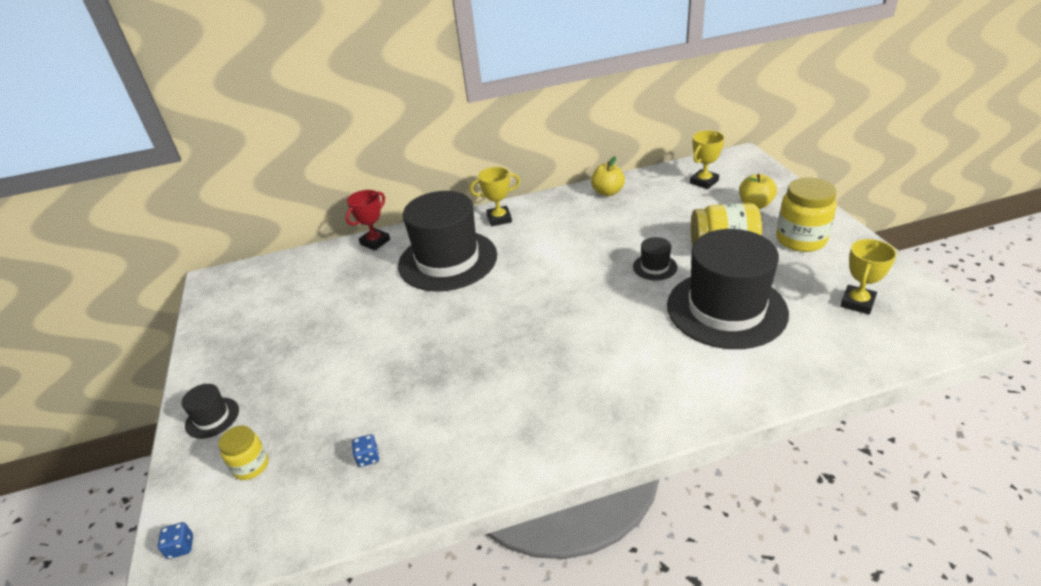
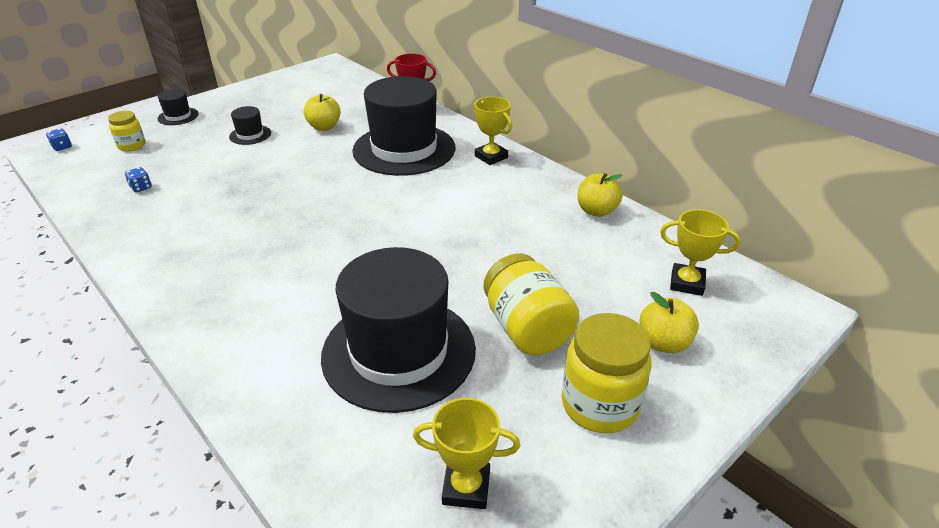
camera: 60 degrees right, 0 degrees up
(358, 302) = (324, 127): none -> yellow apple
(655, 267) = (458, 278): black hat -> black hat (250, 135)

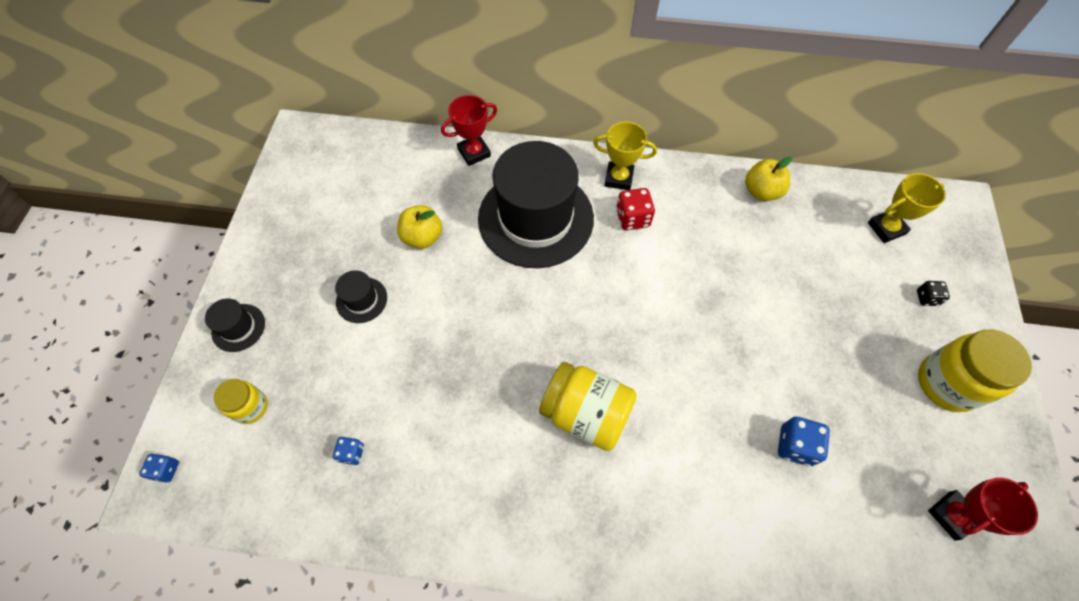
camera: 40 degrees left, 25 degrees up
(399, 352) = (795, 445): black hat -> blue dice
(466, 487) = (951, 515): yellow trophy -> red trophy
(470, 178) = (632, 218): none -> red dice
(527, 328) = (844, 353): yellow jar -> yellow jar (586, 414)
(664, 343) = (926, 298): yellow apple -> black dice

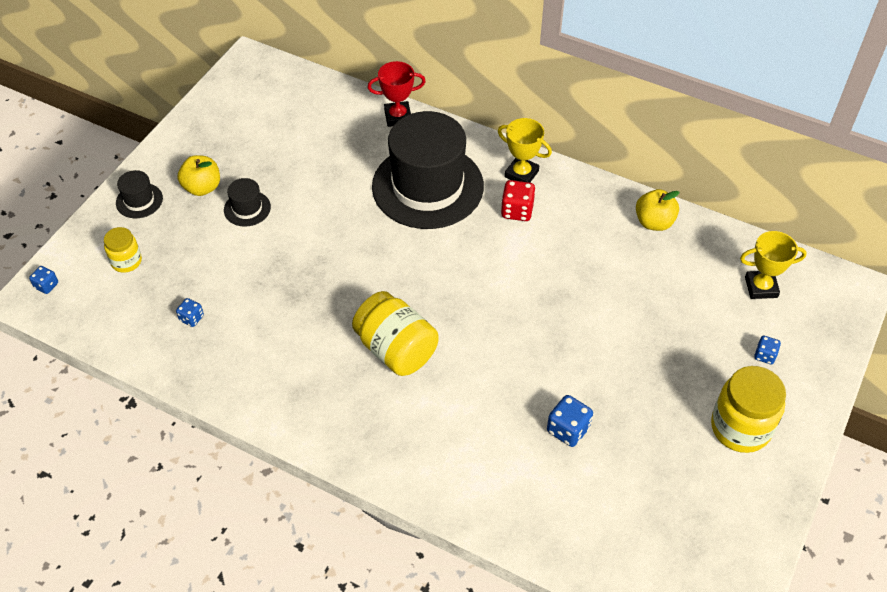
camera: 20 degrees right, 10 degrees down
(422, 237) = (320, 174): yellow apple -> yellow apple (202, 187)
(926, 298) = (765, 355): black dice -> blue dice
(951, 515) = (680, 525): red trophy -> none

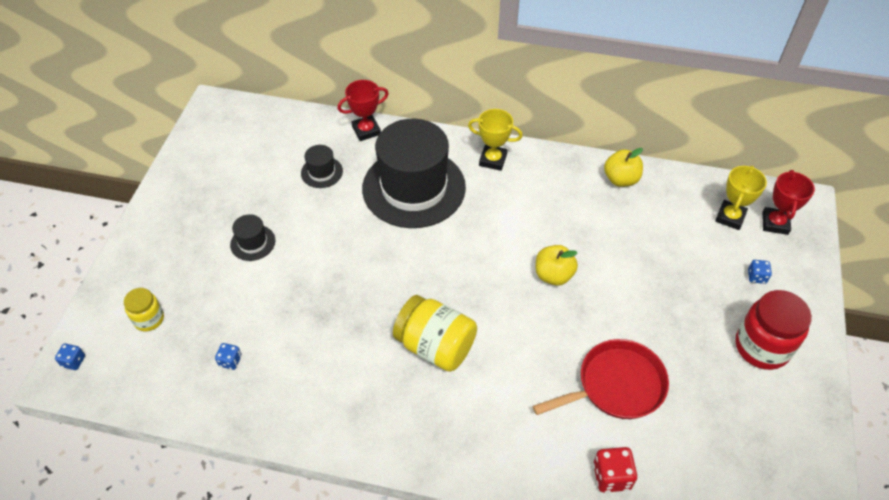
camera: 15 degrees left, 0 degrees up
(139, 200) = (145, 257): black hat -> black hat (322, 172)
(202, 187) = (203, 231): yellow apple -> yellow apple (553, 275)
(517, 211) = (500, 193): red dice -> red dice (611, 476)
(568, 430) = (616, 385): blue dice -> red pan
(740, 428) = (762, 347): yellow jar -> red jar
(761, 287) = (730, 217): yellow trophy -> yellow trophy turned 45 degrees counterclockwise
(809, 304) = (775, 223): none -> red trophy

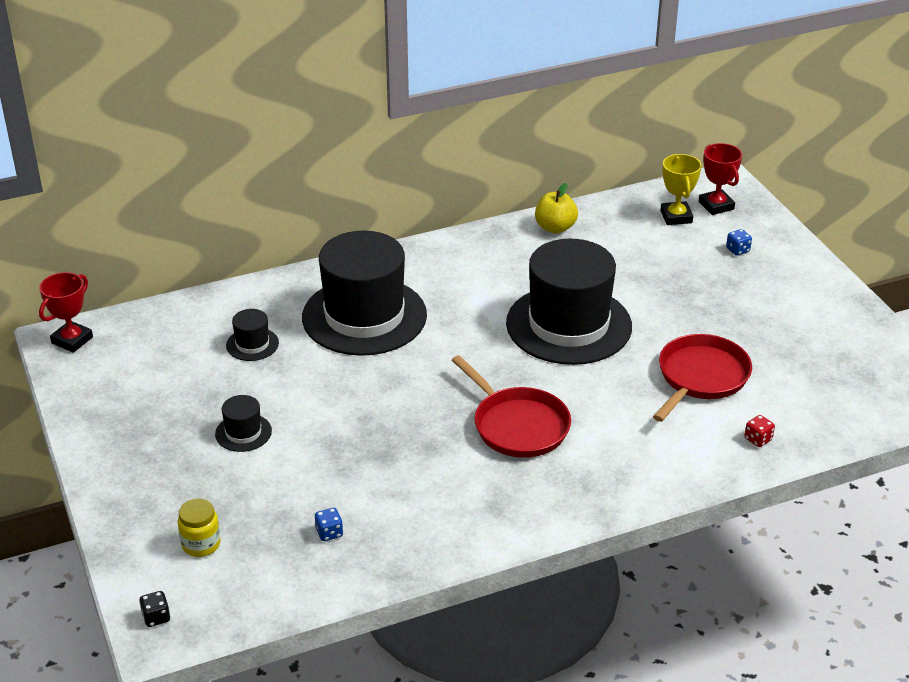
camera: 35 degrees left, 15 degrees down
(73, 361) = (156, 617): blue dice -> black dice
(366, 130) = (262, 291): red trophy -> red trophy (72, 340)
(435, 346) = (517, 425): yellow jar -> red pan
(493, 160) = (419, 262): yellow trophy -> none
(553, 275) = (568, 325): yellow apple -> black hat
(611, 476) = (758, 439): red dice -> red dice, size x0.61
(762, 347) = (787, 296): red jar -> none

